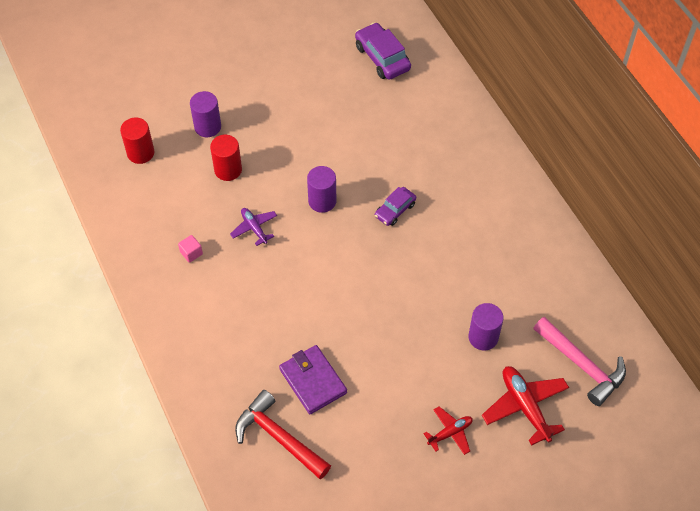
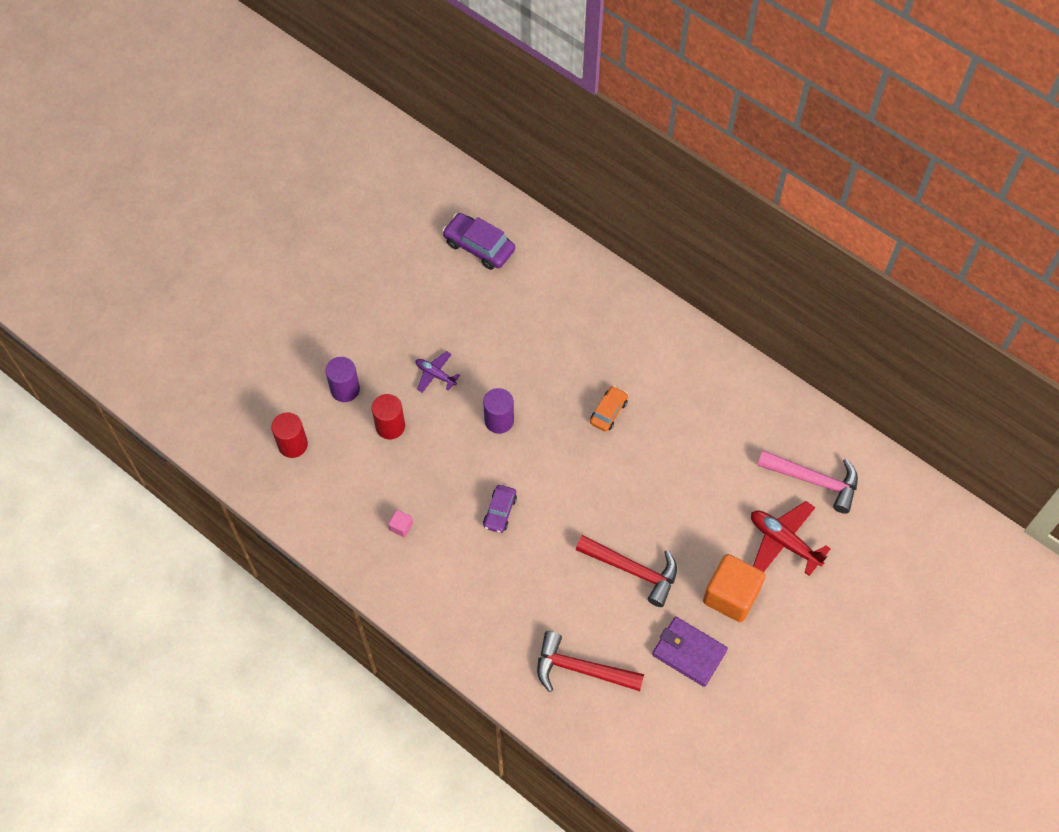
camera: 25 degrees left, 5 degrees up
(254, 228) = (448, 475): purple plane -> purple plane (435, 374)
(313, 381) = (584, 602): purple wallet -> purple wallet (689, 652)
(372, 373) = (633, 570): none -> red hammer
(395, 210) = (572, 401): purple car -> purple car (500, 512)
(422, 231) = (608, 412): none -> orange car
(450, 433) = (731, 595): red plane -> orange cube
(483, 337) = (715, 492): purple cylinder -> none

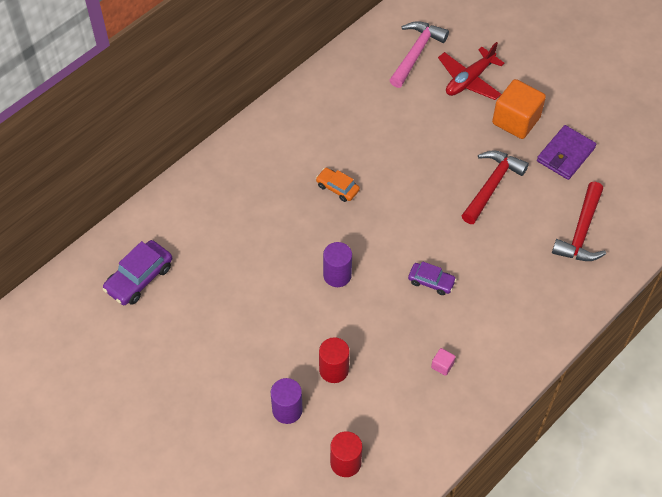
camera: 85 degrees left, 5 degrees down
(435, 374) = (281, 326): purple plane -> none

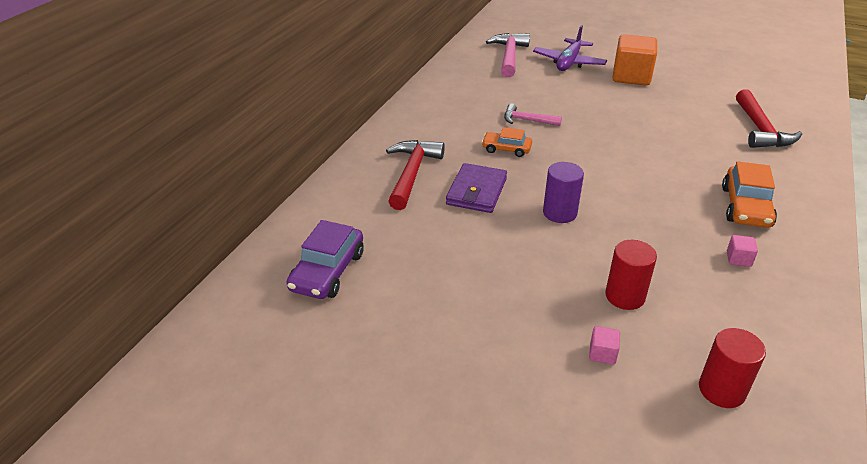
camera: 20 degrees left, 20 degrees down
(287, 410) = (602, 354): purple cylinder -> pink cube
(377, 155) = (527, 120): none -> pink hammer
(431, 281) = (660, 194): purple car -> none
(469, 80) = (569, 62): red plane -> purple plane
(491, 317) = (745, 207): none -> orange car
(492, 185) = (650, 117): red hammer -> red hammer (412, 173)
(565, 154) = (693, 87): purple wallet -> purple wallet (476, 191)

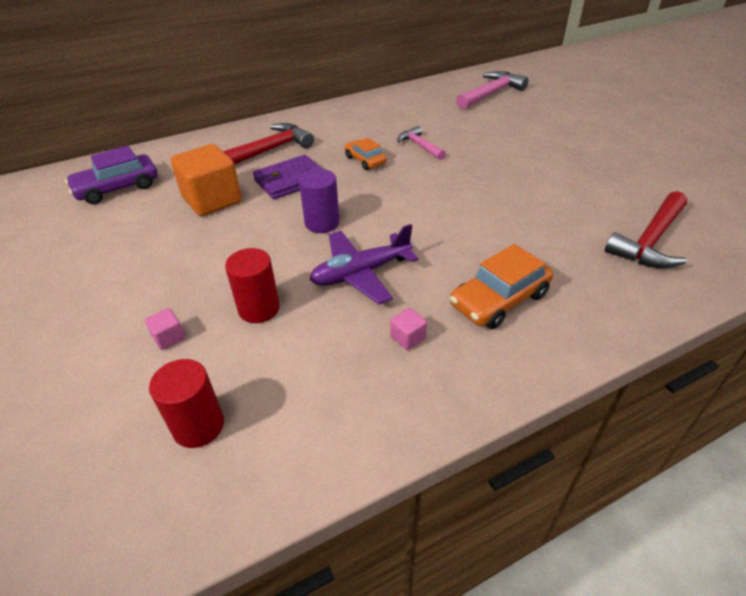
camera: 40 degrees right, 5 degrees up
(569, 62) = (539, 114): purple plane -> purple plane (361, 273)
(631, 77) = (583, 144): orange cube -> orange cube (212, 200)

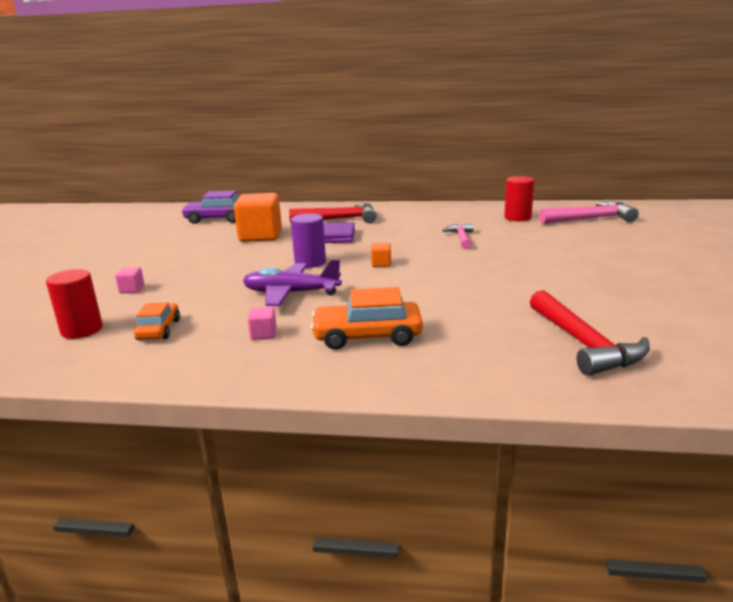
camera: 35 degrees right, 20 degrees down
(259, 308) = (199, 292): red cylinder -> red cylinder (517, 218)
(365, 160) = (401, 237): orange car -> orange car (159, 330)
(392, 202) = (381, 264): none -> orange cube
(650, 241) = (584, 344): red hammer -> red hammer turned 90 degrees counterclockwise

